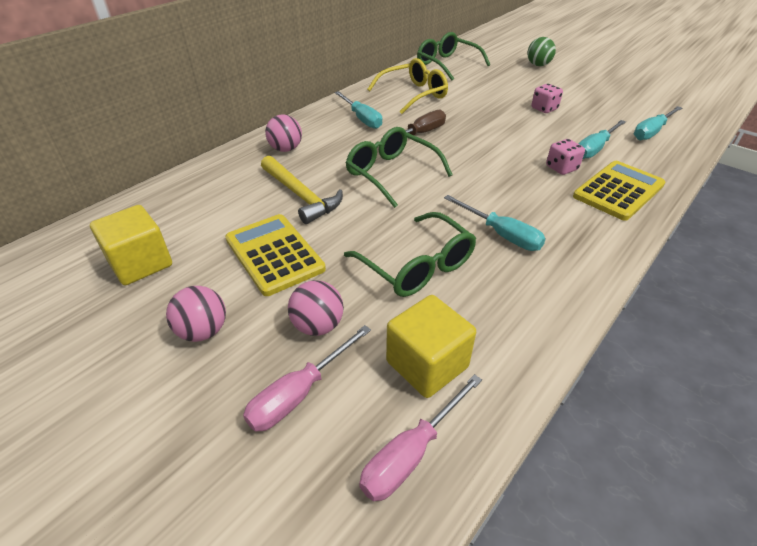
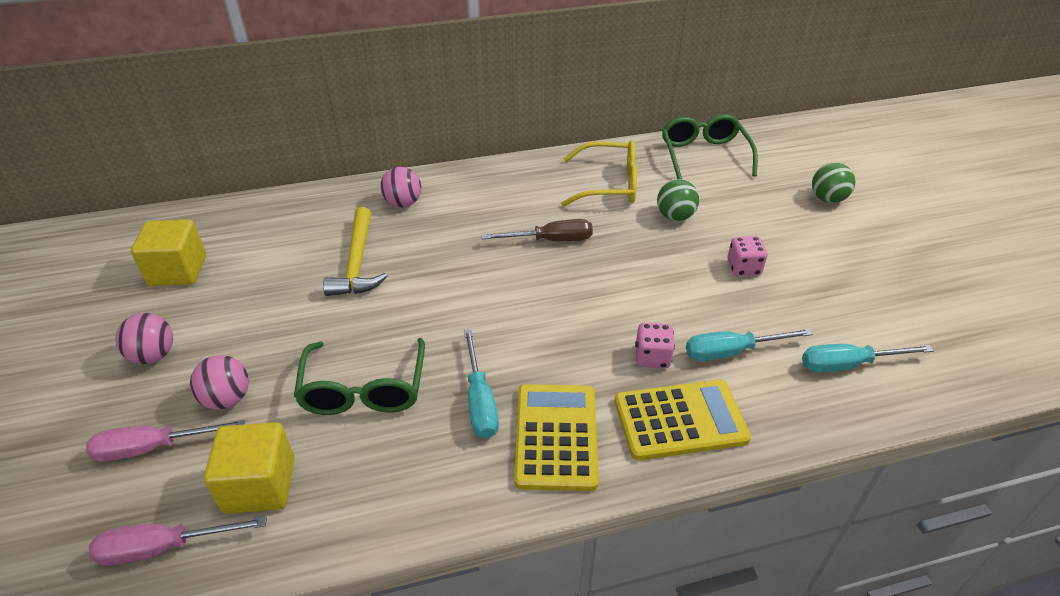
camera: 35 degrees right, 0 degrees up
(274, 254) = (271, 313): yellow calculator -> yellow calculator (556, 436)
(362, 119) = (515, 196): turquoise screwdriver -> none
(392, 173) = (464, 277): green glasses -> none
(474, 97) = (675, 216): none -> green ball

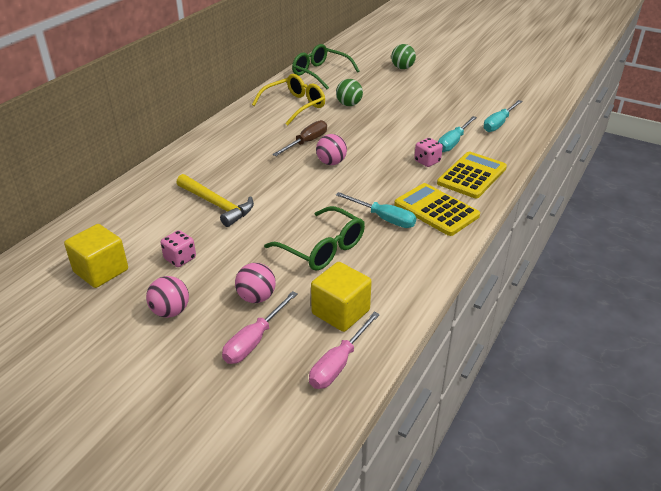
camera: 45 degrees left, 5 degrees down
(403, 203) = (192, 166): pink ball -> pink ball (331, 163)
(743, 268) = (410, 110): pink dice -> pink dice (180, 258)

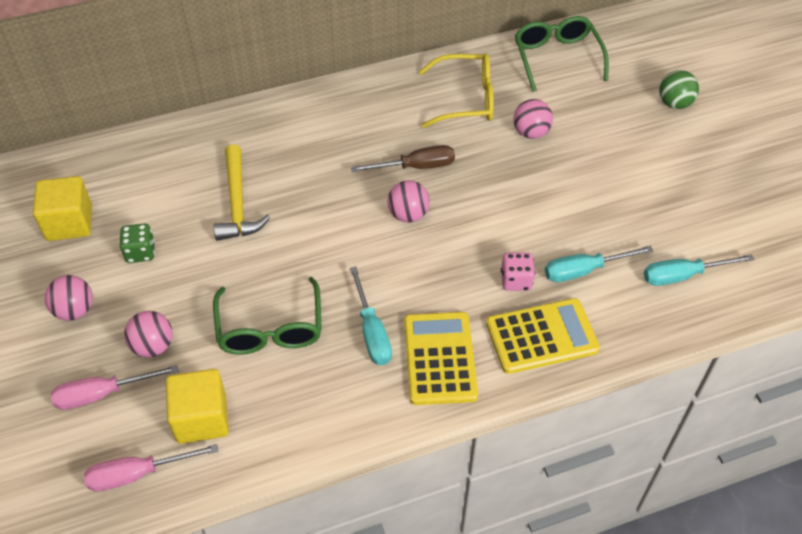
camera: 40 degrees right, 15 degrees up
(180, 258) = (140, 252): pink dice -> green dice
(349, 104) = (530, 132): green ball -> pink ball

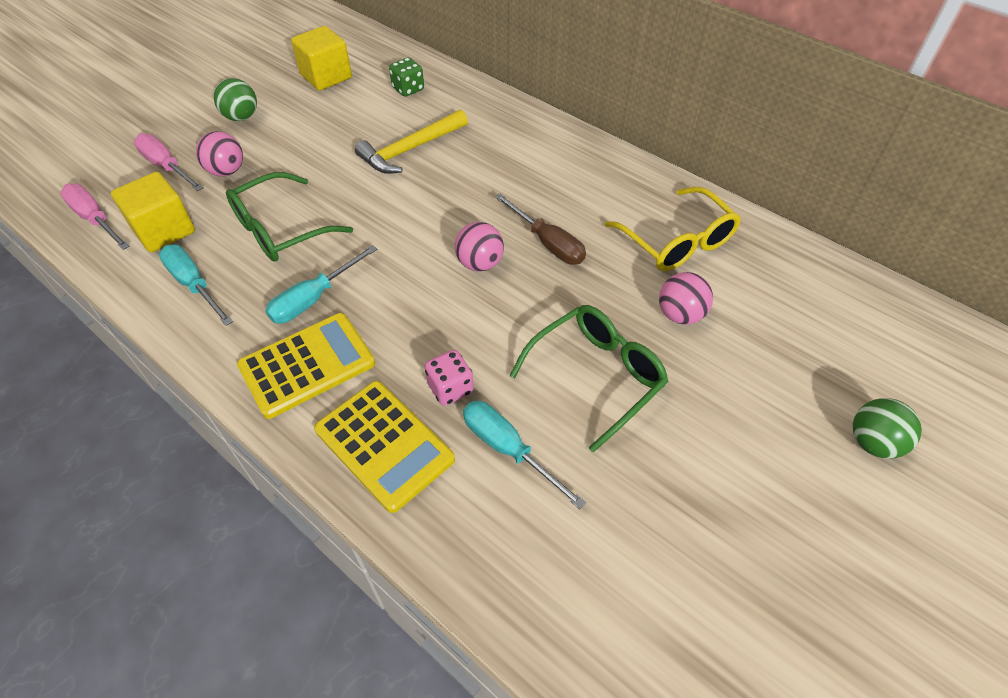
camera: 60 degrees right, 0 degrees up
(75, 310) = (241, 117): pink ball -> green ball
(140, 252) = (319, 122): green dice -> green dice (408, 89)
(557, 58) = (821, 292): green glasses -> green glasses (596, 377)
(683, 275) = (574, 567): turquoise screwdriver -> turquoise screwdriver (194, 285)

